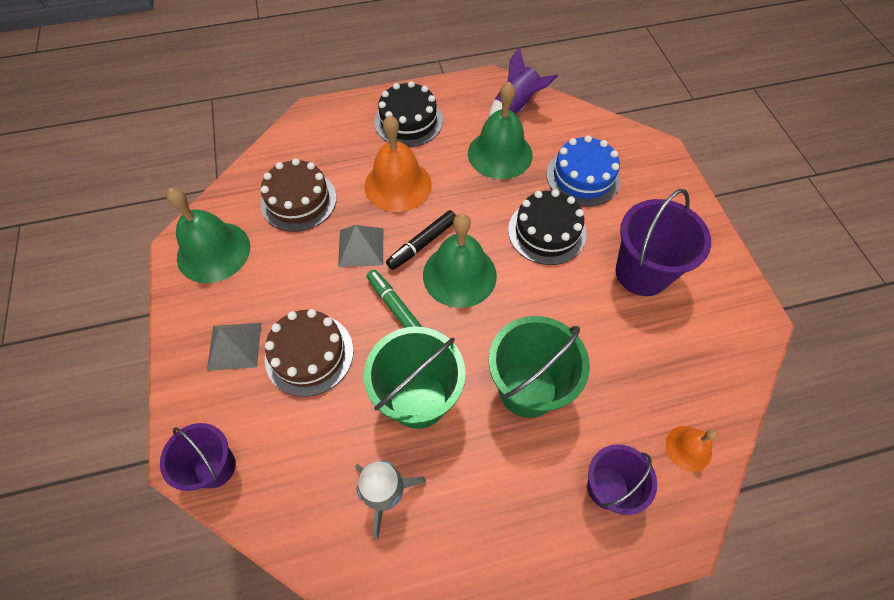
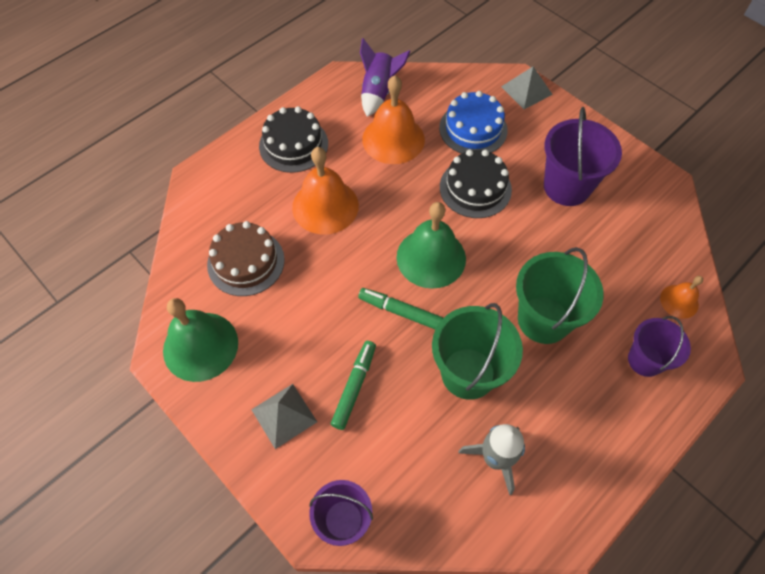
camera: 30 degrees left, 0 degrees up
(309, 354) = (354, 387): brown cake -> green marker
(361, 247) = (332, 275): grey pyramid -> grey pyramid (526, 90)
(422, 244) = (382, 247): black marker -> none
(500, 154) = (393, 139): green bell -> orange bell

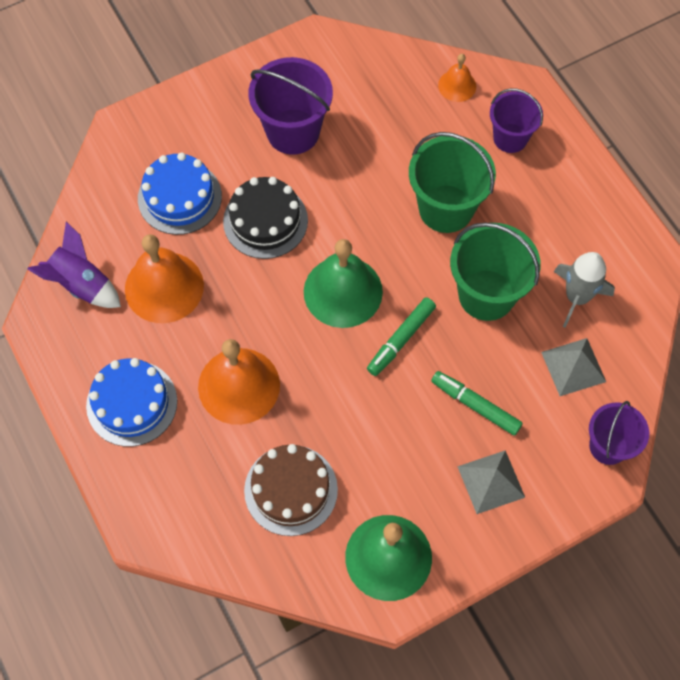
camera: 75 degrees left, 5 degrees up
(293, 145) = (132, 403): black cake -> blue cake
(526, 90) = (142, 123): grey pyramid -> grey pyramid (573, 366)

